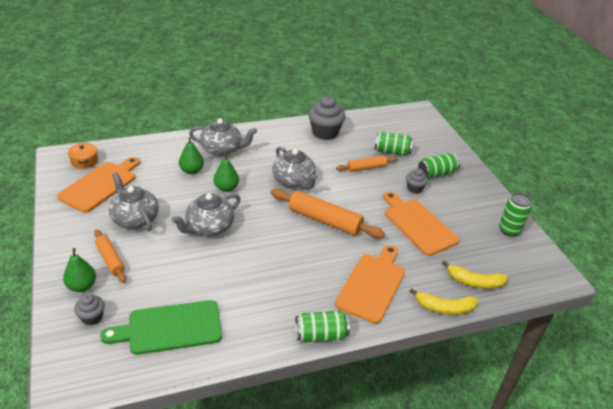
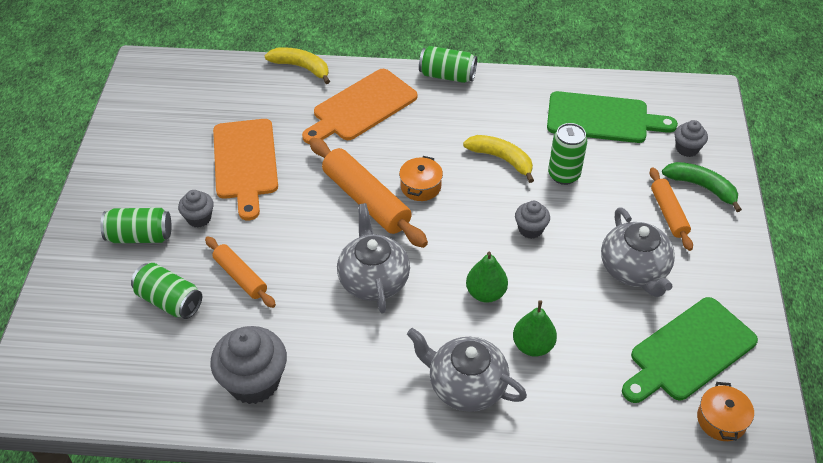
camera: 155 degrees left, 10 degrees up
(82, 286) = (702, 187): green pear -> green banana
(100, 185) = (689, 352): orange cutting board -> green cutting board
(209, 227) = (530, 229): grey teapot -> grey cupcake
(294, 237) = (420, 186): none -> orange pot
(366, 168) = (240, 277): orange rolling pin -> orange rolling pin turned 45 degrees clockwise
(474, 282) = (244, 82): yellow banana -> yellow banana (502, 159)
(509, 230) = (135, 126): green can -> green can (563, 175)

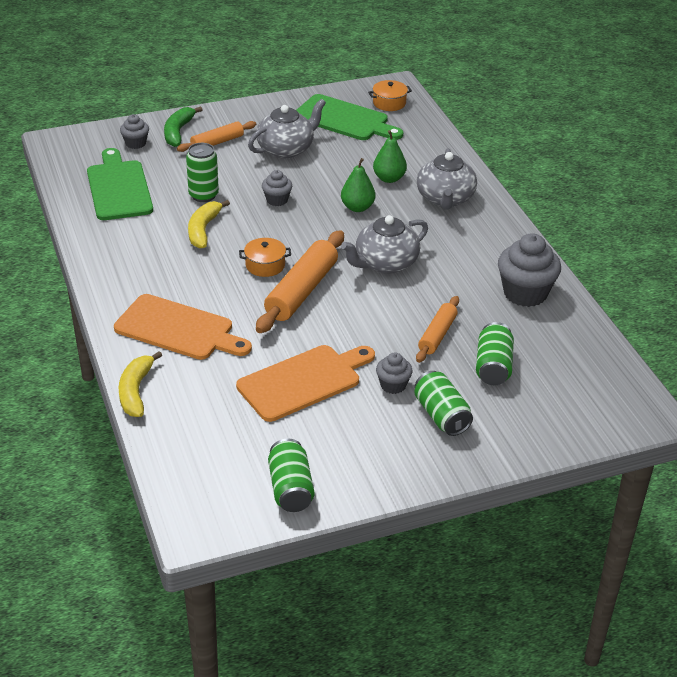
camera: 115 degrees left, 10 degrees down
(447, 75) = (100, 286): green can -> green can (290, 488)

